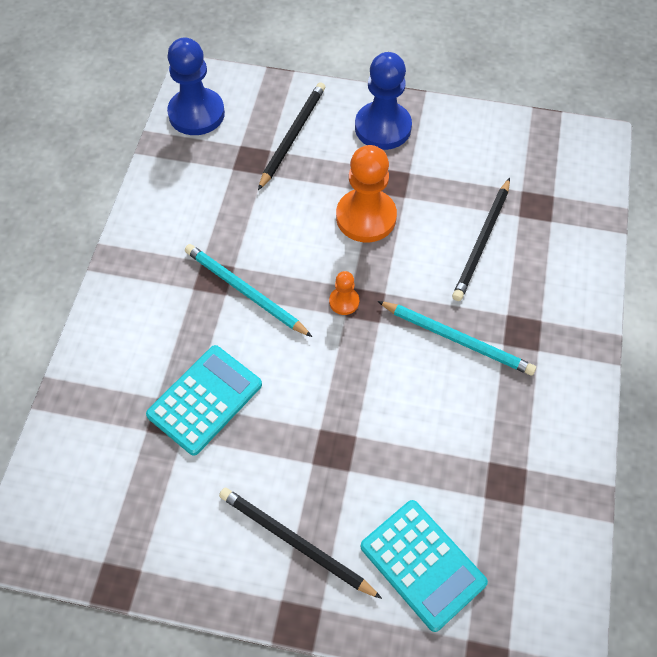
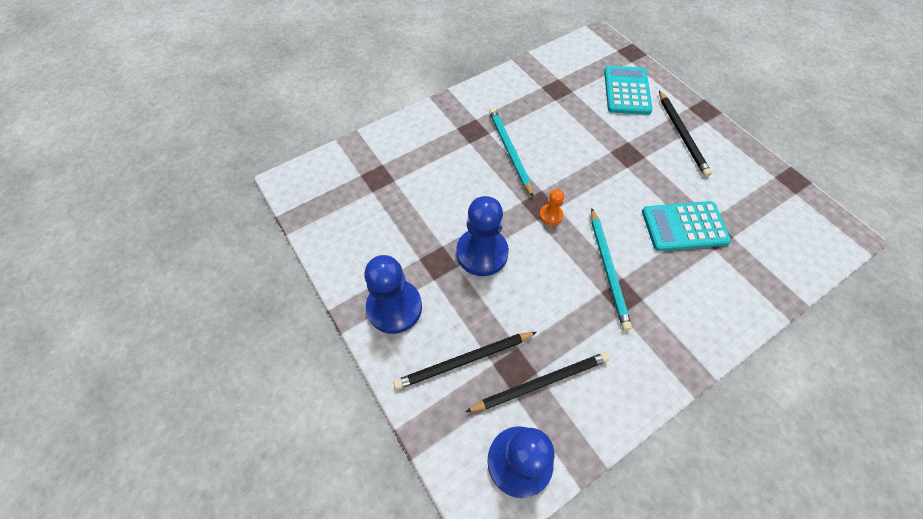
camera: 135 degrees left, 0 degrees up
(366, 217) = (482, 253): orange pawn -> blue pawn
(482, 242) = (433, 184): black pencil -> black pencil (541, 382)

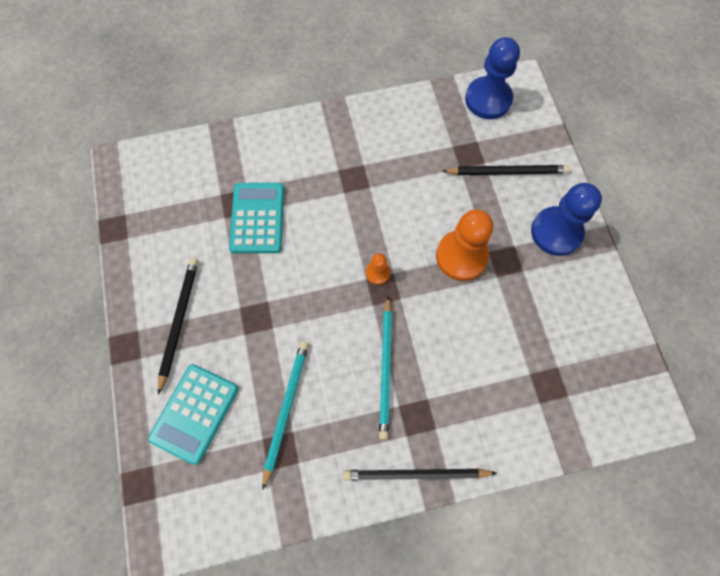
camera: 160 degrees left, 10 degrees up
(482, 253) = (461, 256): blue pawn -> orange pawn
(541, 382) = (452, 139): black pencil -> black pencil (415, 474)
(608, 269) = (352, 203): turquoise pencil -> turquoise pencil (286, 409)
(684, 227) = (257, 218): turquoise calculator -> turquoise calculator turned 105 degrees counterclockwise

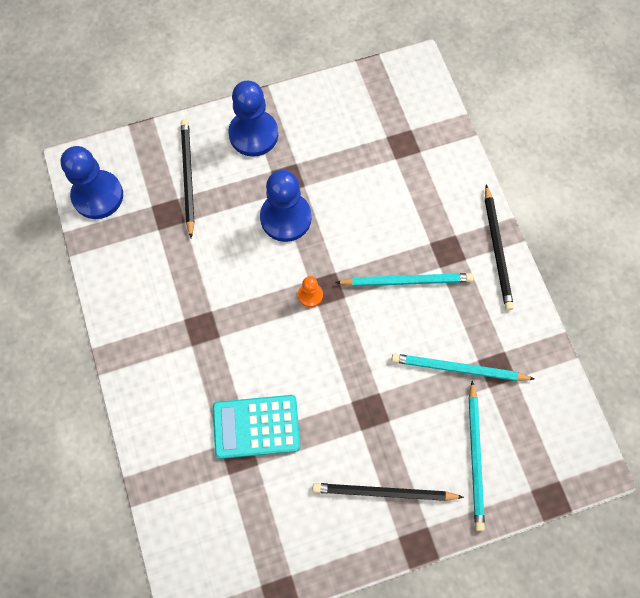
camera: 95 degrees left, 0 degrees up
(195, 413) = (475, 457): turquoise calculator -> turquoise pencil
(461, 256) = (285, 218): orange pawn -> blue pawn

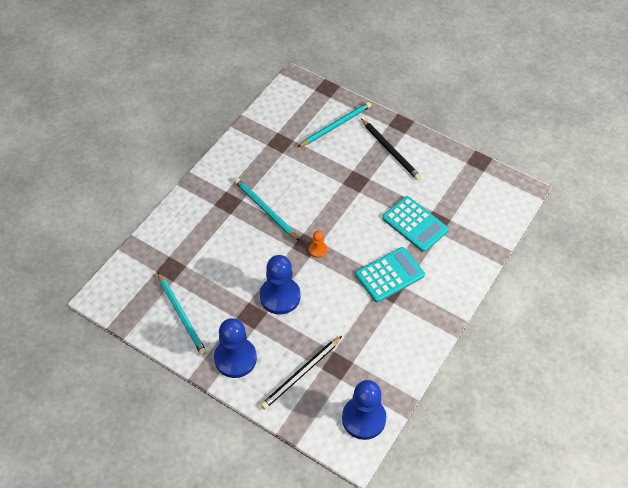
camera: 130 degrees left, 15 degrees down
(218, 343) = (389, 275): none -> turquoise calculator
(458, 369) = (295, 158): turquoise pencil -> turquoise pencil (182, 315)
(497, 250) = (206, 180): black pencil -> none

